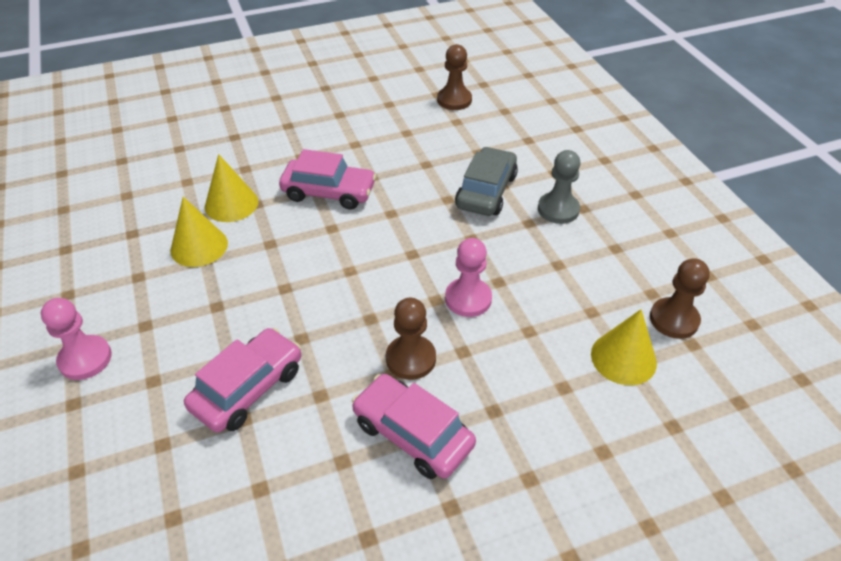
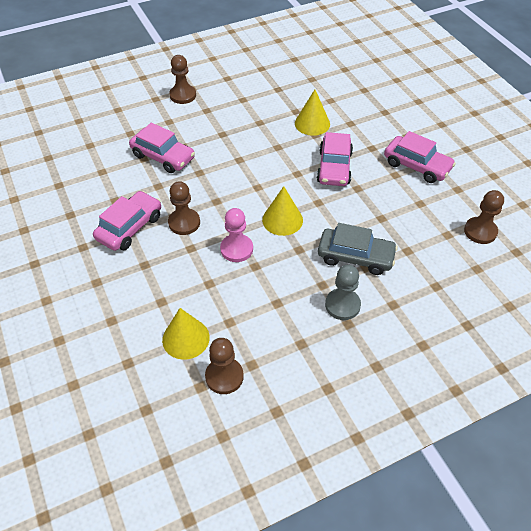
camera: 85 degrees right, 5 degrees up
(85, 359) = (183, 95): pink pawn -> brown pawn
(199, 246) = (270, 117): yellow cone -> yellow cone (282, 220)
(344, 126) = (417, 166): none -> pink car

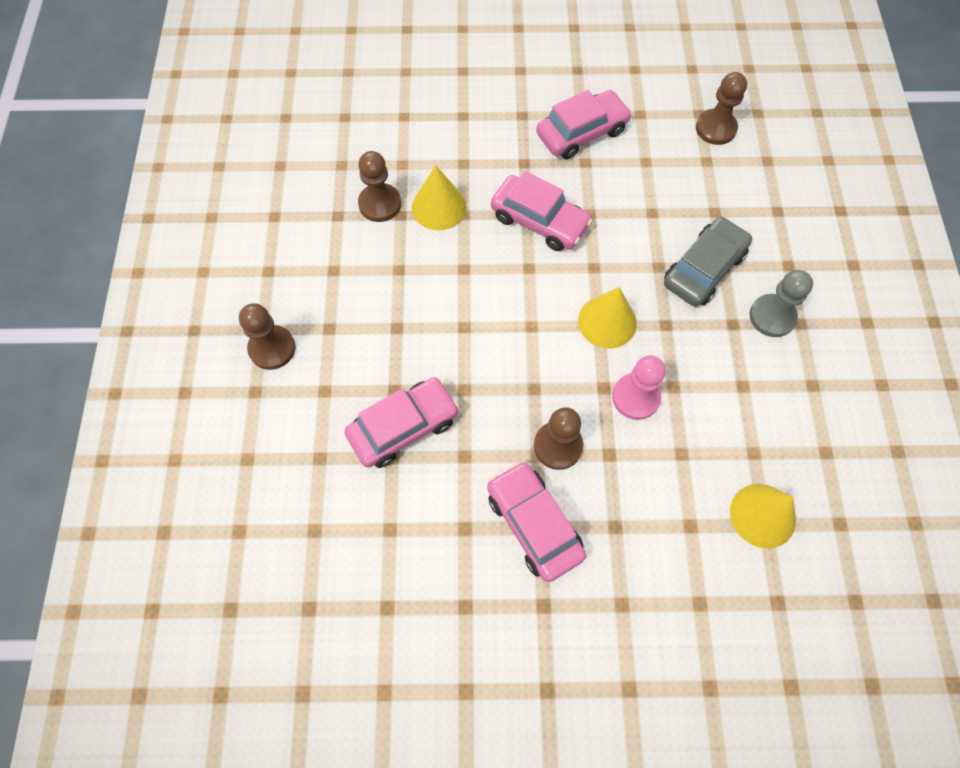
camera: 65 degrees left, 15 degrees up
(224, 376) = (834, 490): brown pawn -> brown pawn (380, 204)

